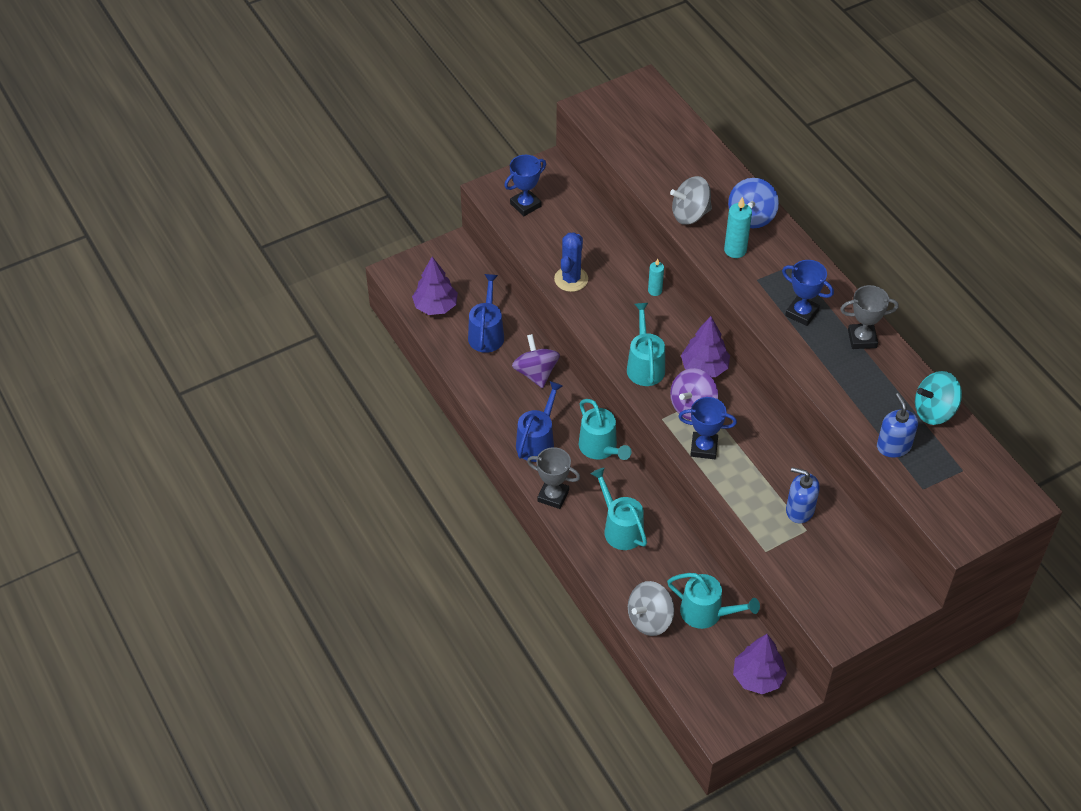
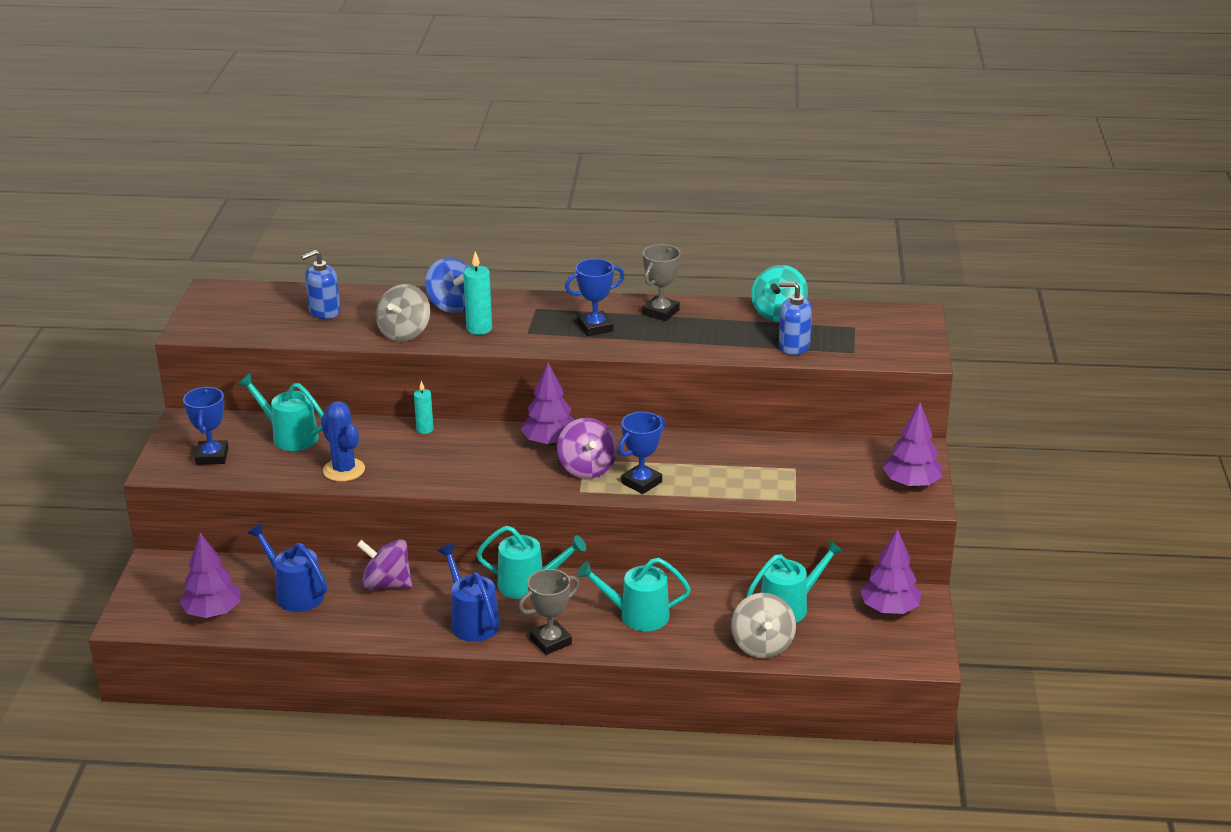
camera: 55 degrees left, 20 degrees down
(644, 365) = (505, 473): turquoise watering can -> turquoise watering can (289, 436)
(800, 510) = (769, 462): blue soap dispenser -> blue soap dispenser (324, 311)
(854, 615) = (911, 484): none -> purple tree

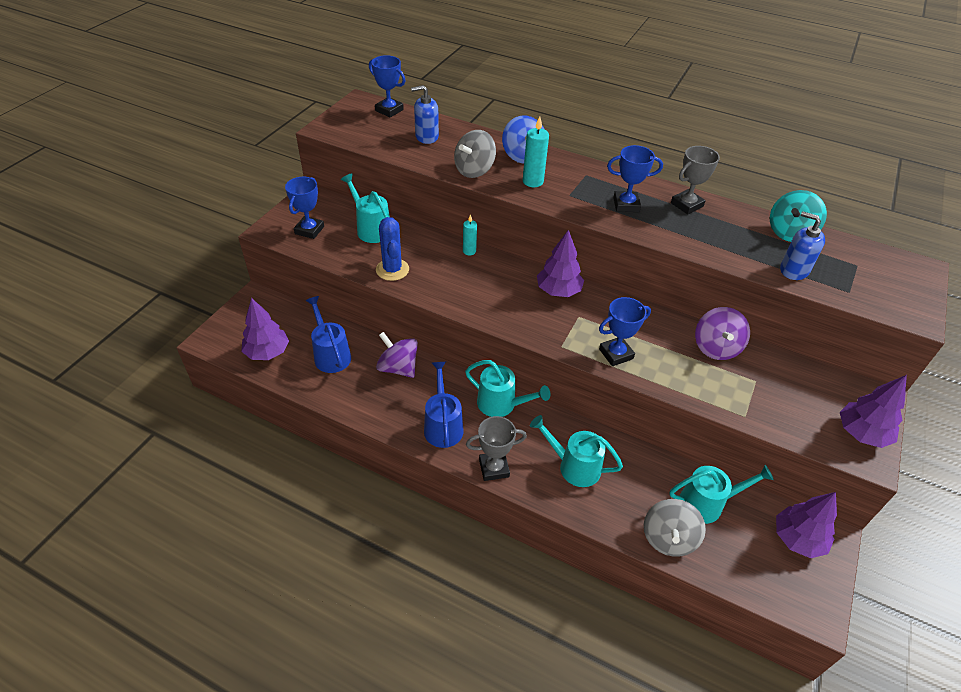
camera: 20 degrees right, 15 degrees up
(257, 293) = (389, 110): none -> blue trophy
(587, 468) = (577, 325): purple spinning top -> purple spinning top (716, 347)

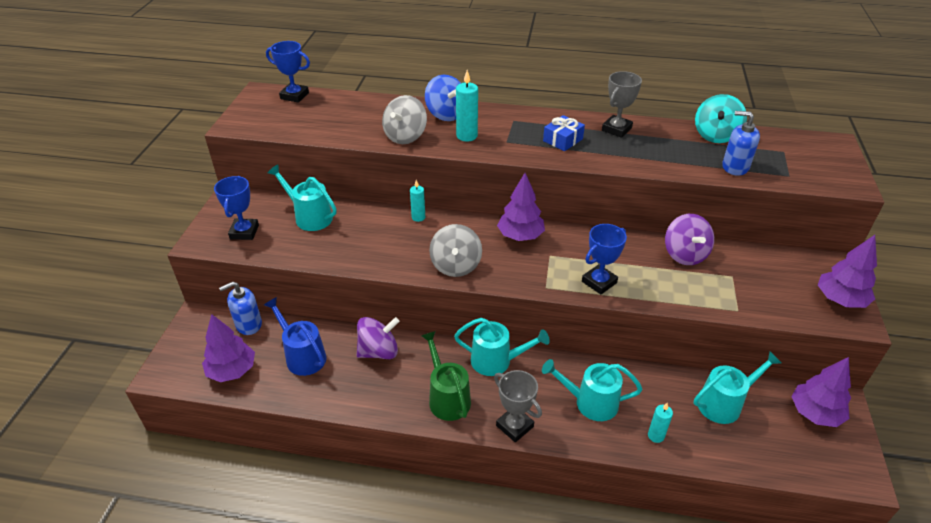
camera: 15 degrees left, 5 degrees down
(392, 270) = (348, 252): blue cactus -> none
(398, 368) = (379, 351): purple spinning top -> purple spinning top turned 135 degrees clockwise
(426, 137) = (344, 114): blue soap dispenser -> blue soap dispenser (248, 324)
(443, 425) = (447, 397): blue watering can -> green watering can
(494, 468) = (514, 426): grey trophy -> grey trophy turned 75 degrees clockwise
(624, 514) = (656, 436): none -> turquoise candle
(626, 205) = (563, 140): blue trophy -> blue gift
(668, 538) = (705, 446): grey spinning top -> grey spinning top (456, 265)

